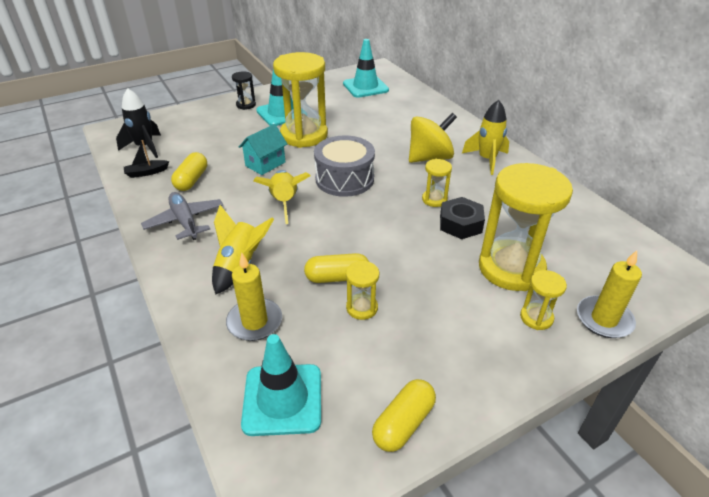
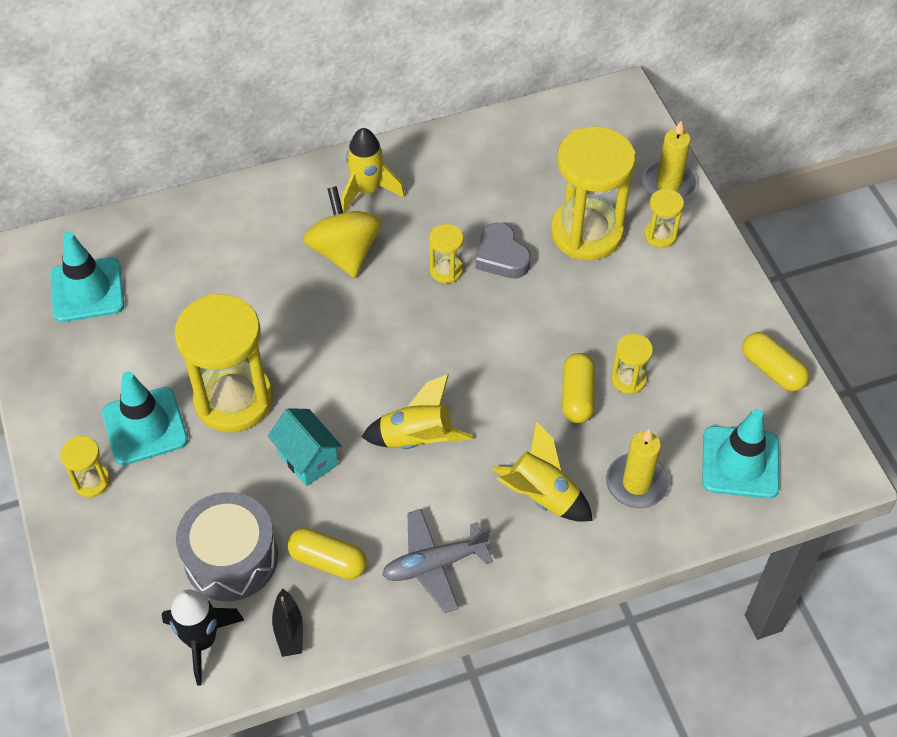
camera: 80 degrees left, 15 degrees up
(246, 105) = (92, 481): black hourglass -> yellow hourglass
(344, 179) = (374, 361): grey drum -> grey drum (231, 558)
(460, 224) = (501, 256): black nut -> grey heart

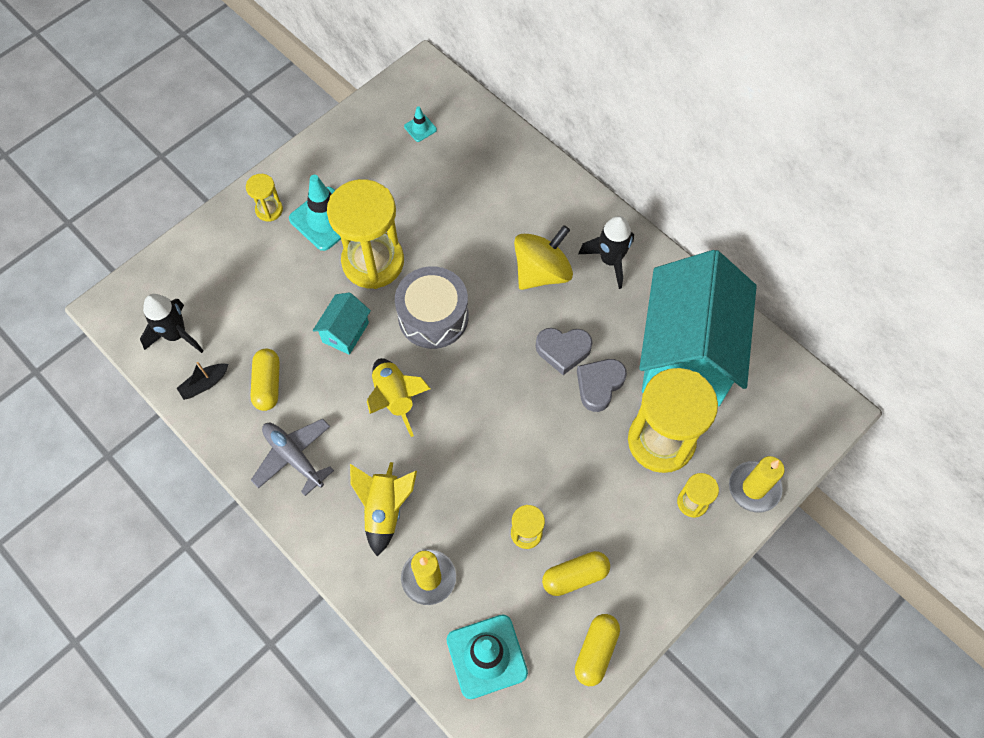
camera: 65 degrees right, 10 degrees up
(87, 290) = (420, 128): turquoise traffic cone -> turquoise traffic cone, size x0.47
(231, 558) = (245, 322): grey drum -> grey drum (433, 316)
(367, 191) = (610, 260): yellow rocket -> black rocket
(446, 270) = (563, 350): yellow hourglass -> grey heart
(508, 176) = (686, 355): none -> turquoise house
(577, 396) = (490, 499): yellow capsule -> yellow capsule (575, 576)

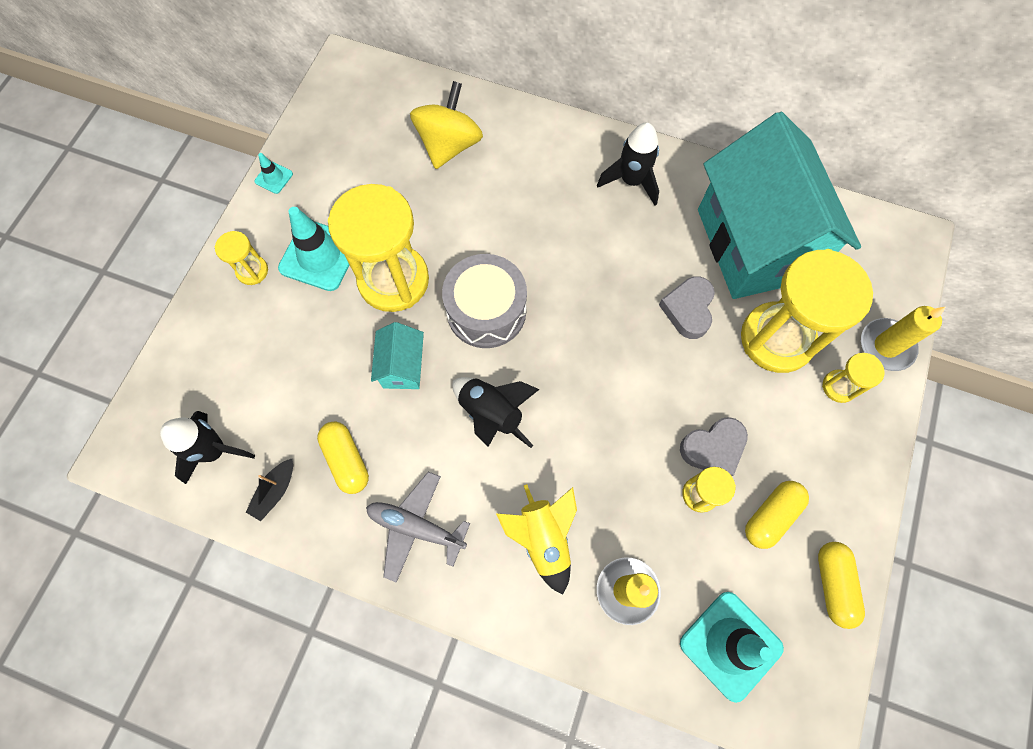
camera: 25 degrees left, 5 degrees up
(395, 398) = (492, 414): yellow rocket -> black rocket
(420, 128) = (372, 123): turquoise traffic cone -> turquoise traffic cone (274, 178)
(541, 272) = (571, 220): yellow spinning top -> yellow spinning top (449, 145)
(563, 350) = (634, 290): grey heart -> grey heart (713, 448)

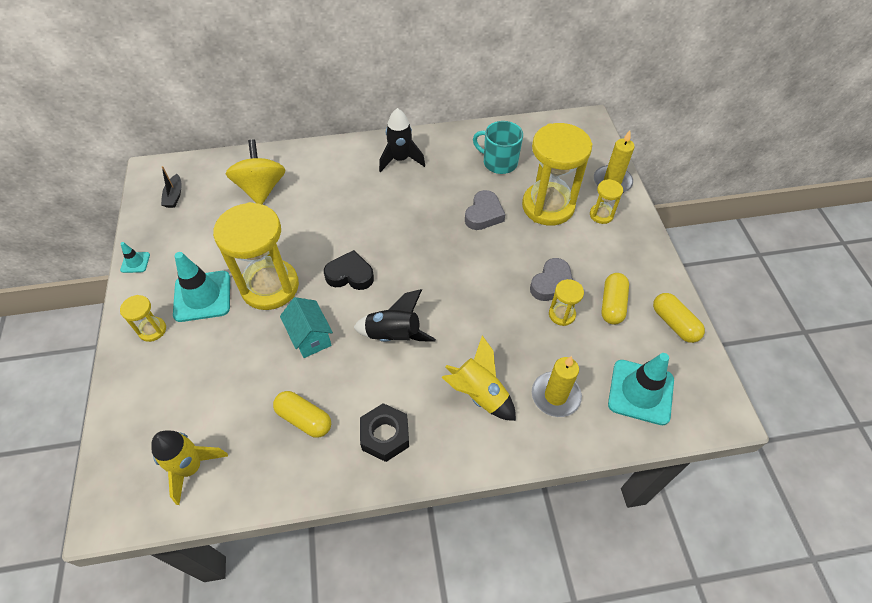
camera: 30 degrees left, 15 degrees down
(215, 451) = (191, 468): black rocket -> yellow rocket
(275, 491) = (259, 470): black boat -> black boat (174, 196)
(416, 527) = (385, 435): grey plane -> black nut
(486, 311) = (350, 275): grey drum -> black heart
(688, 309) = (484, 214): grey heart -> grey heart turned 135 degrees counterclockwise
(753, 244) = (499, 162): turquoise house -> turquoise mug

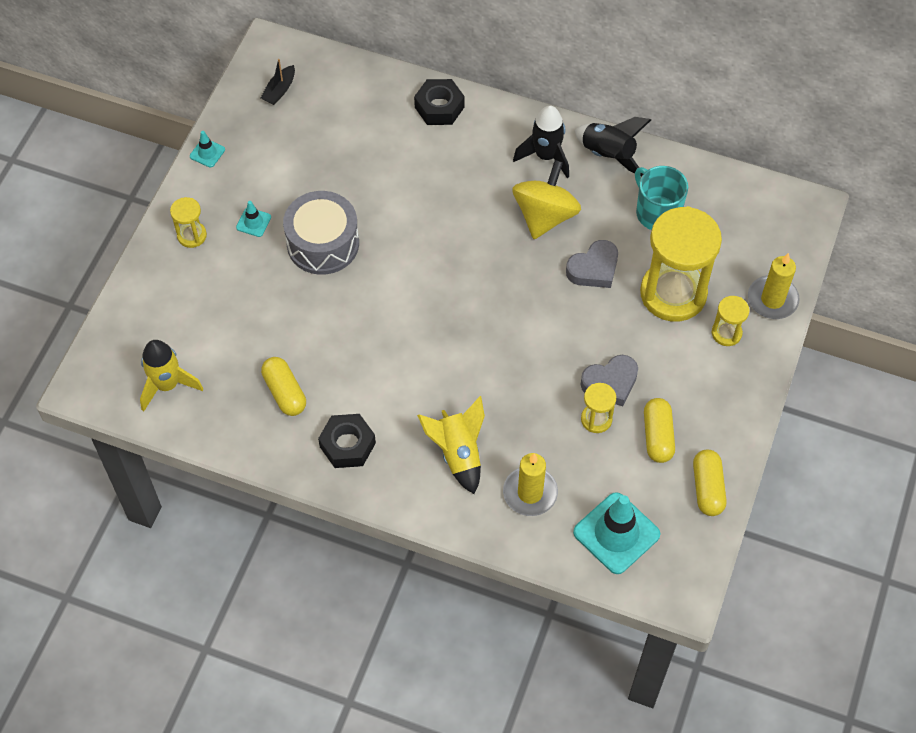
camera: 30 degrees right, 5 degrees up
(202, 296) = (253, 222): turquoise traffic cone -> turquoise traffic cone, size x0.47
(261, 189) = (373, 123): yellow spinning top -> yellow spinning top (545, 216)
(270, 286) = (323, 243): yellow hourglass -> grey drum
(305, 160) = (439, 107): none -> black nut
(310, 337) = (333, 317): turquoise house -> none
(350, 275) = (408, 270): black heart -> none
(394, 335) = (413, 355): black rocket -> black rocket (608, 155)
(612, 304) = (657, 436): yellow capsule -> yellow capsule turned 45 degrees counterclockwise

